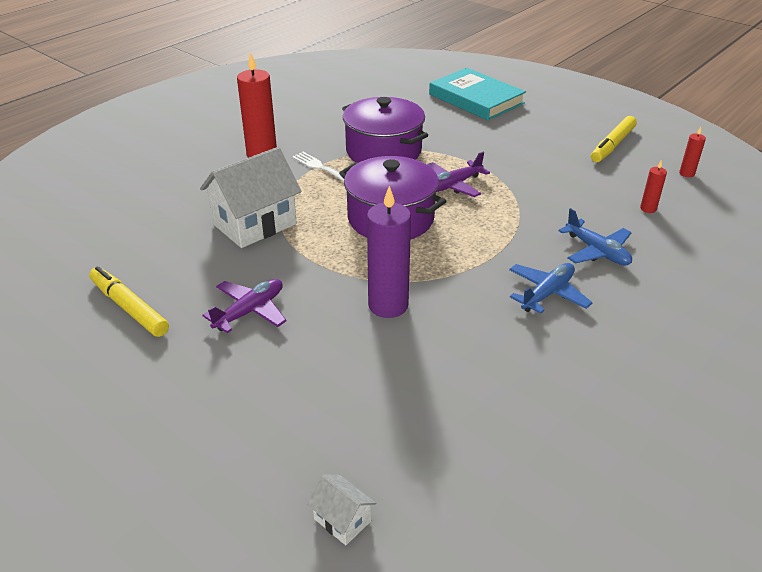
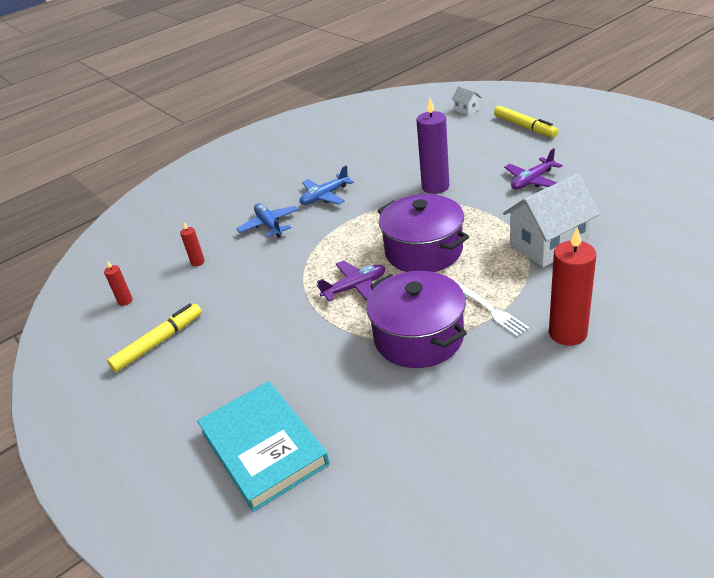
camera: 165 degrees left, 0 degrees up
(129, 308) = (622, 180): yellow marker -> yellow marker (525, 127)

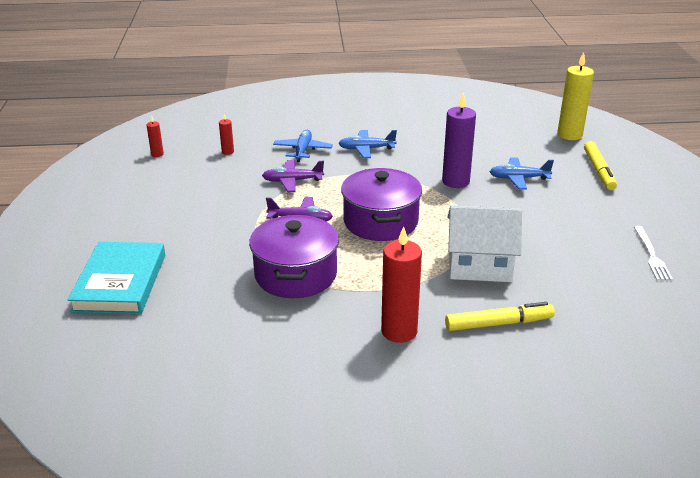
camera: 30 degrees right, 5 degrees down
(158, 342) = (143, 189): yellow marker -> yellow marker (498, 323)
(466, 110) = (569, 135): white house -> yellow candle
(478, 161) = (518, 178): none -> blue plane
(489, 309) = (368, 285): white fork -> white fork (651, 255)
(532, 181) = (539, 214): purple plane -> purple plane (292, 181)

